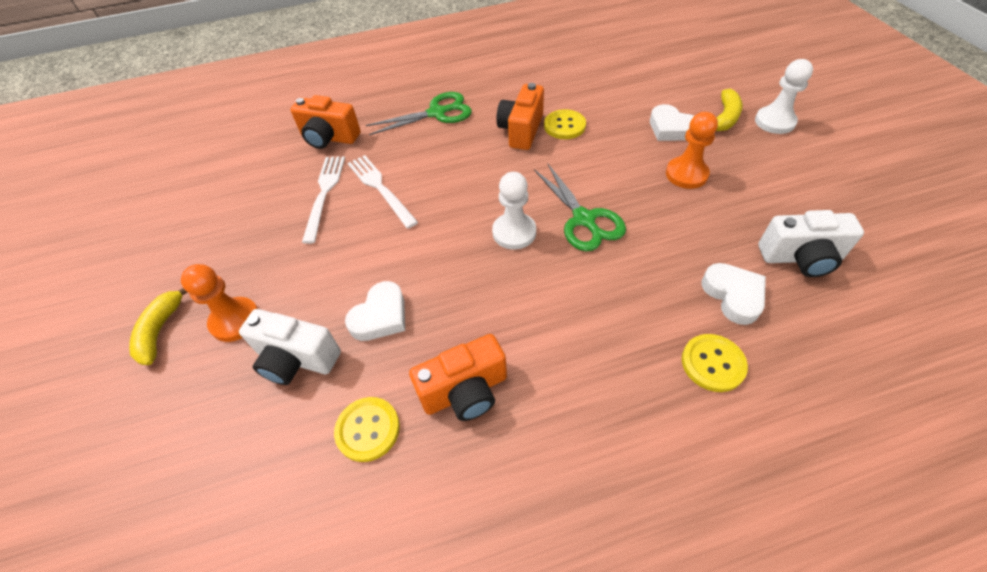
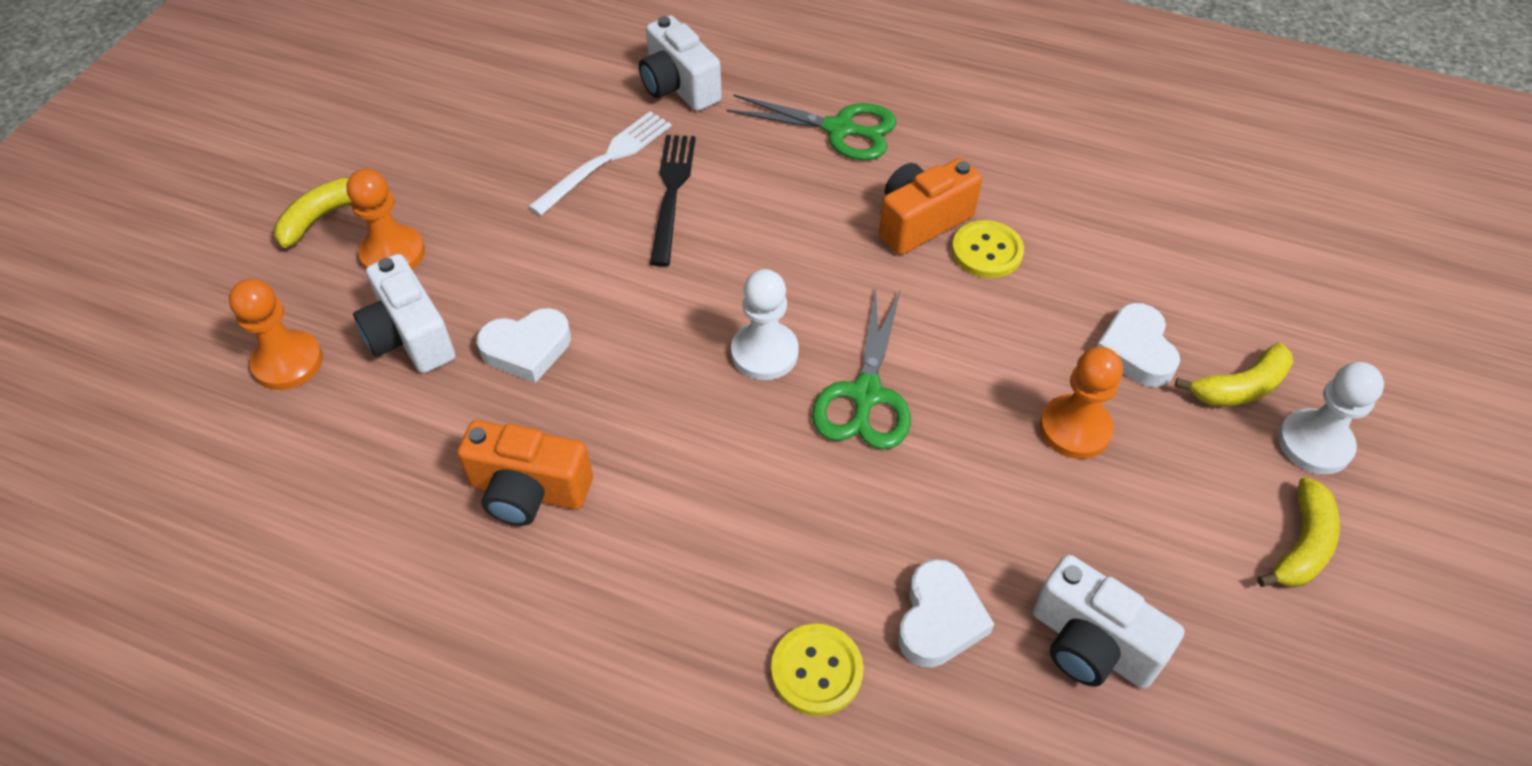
camera: 35 degrees right, 0 degrees up
(221, 433) = (288, 362): none -> orange pawn
(329, 138) = (679, 87): orange camera -> white camera
(368, 429) = (407, 457): yellow button -> none
(380, 188) = (672, 193): white fork -> black fork
(818, 162) = (1302, 545): none -> yellow banana

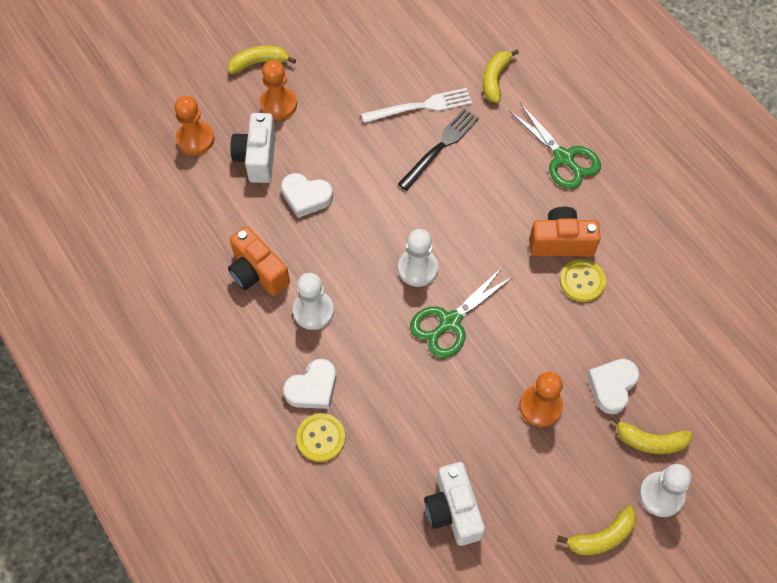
camera: 35 degrees right, 10 degrees up
(658, 494) = (313, 311): none -> white pawn
(679, 87) = (495, 79): white camera -> yellow banana
(939, 619) = (393, 452): white heart -> white heart (312, 388)

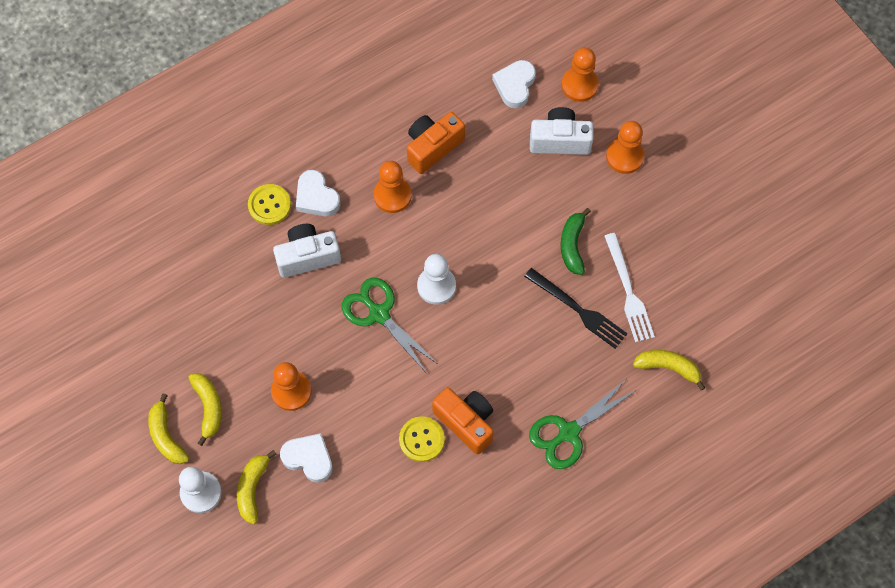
camera: 90 degrees right, 5 degrees up
(259, 63) = (676, 136): yellow banana -> yellow banana (208, 407)
(306, 197) = (515, 185): white heart -> white heart (515, 85)
(313, 311) = (392, 195): white pawn -> orange pawn
(373, 150) = (572, 245): none -> green banana
(453, 510) = (198, 312): white camera -> white camera (308, 256)
(561, 242) = (466, 422): orange camera -> orange camera turned 45 degrees counterclockwise

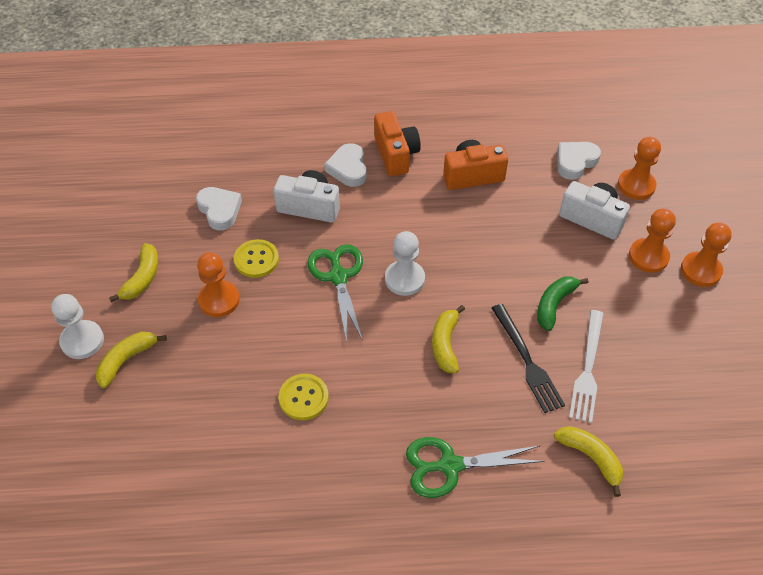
camera: 30 degrees right, 15 degrees down
(166, 436) = (91, 283): yellow banana -> yellow banana (445, 344)
(269, 205) = (306, 158): yellow button -> yellow button (256, 259)
(308, 458) = (192, 361): white heart -> white heart (219, 210)
(392, 195) = (413, 195): orange pawn -> orange pawn (700, 270)
(466, 422) = (355, 404): orange camera -> orange camera (395, 154)

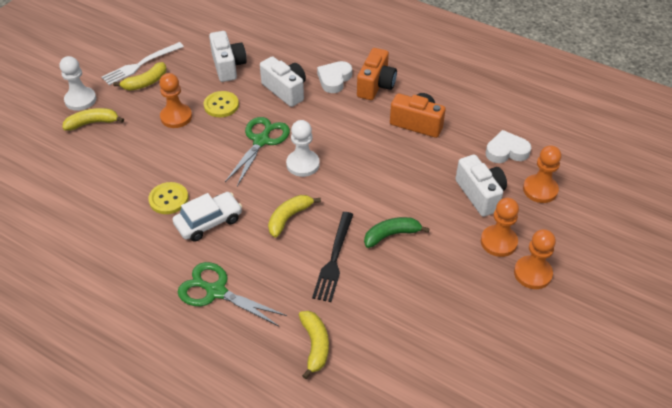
camera: 35 degrees right, 5 degrees down
(219, 210) = (228, 66): white heart -> white camera
(370, 397) = (208, 222): none -> white car
(587, 369) = (372, 288): white fork -> white fork (141, 64)

